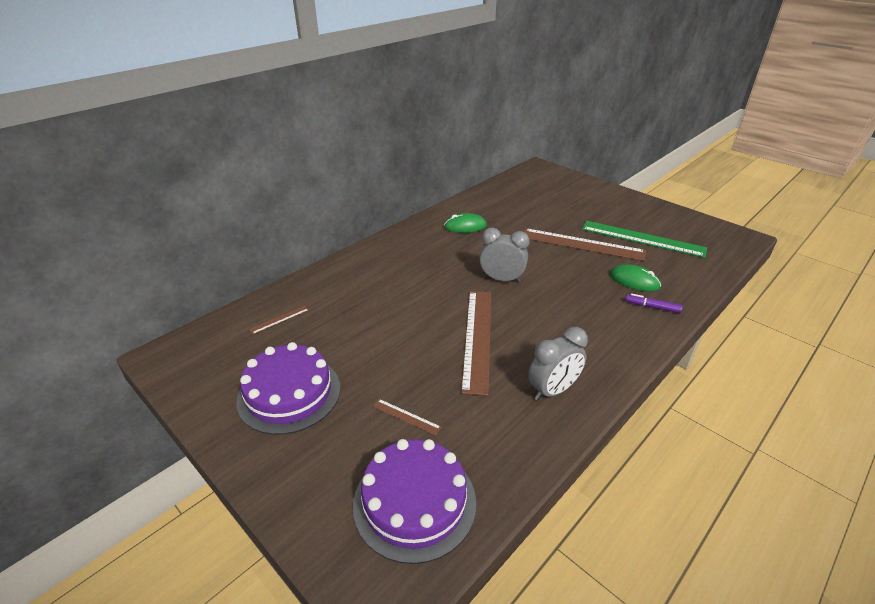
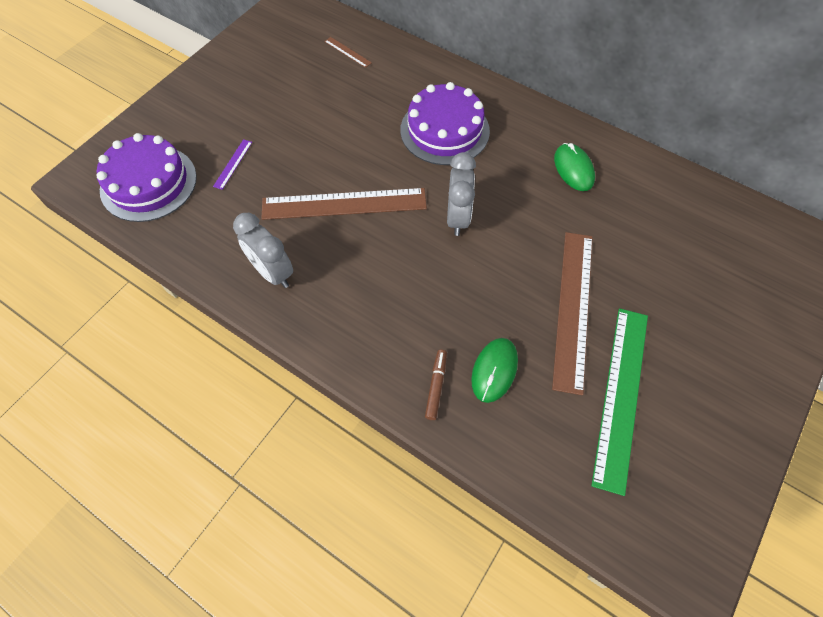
camera: 80 degrees right, 25 degrees up
(289, 393) = (254, 85): purple cake -> purple cake (444, 130)
(406, 416) = (233, 164): brown ruler -> purple ruler
(652, 307) = (436, 386): purple marker -> brown marker

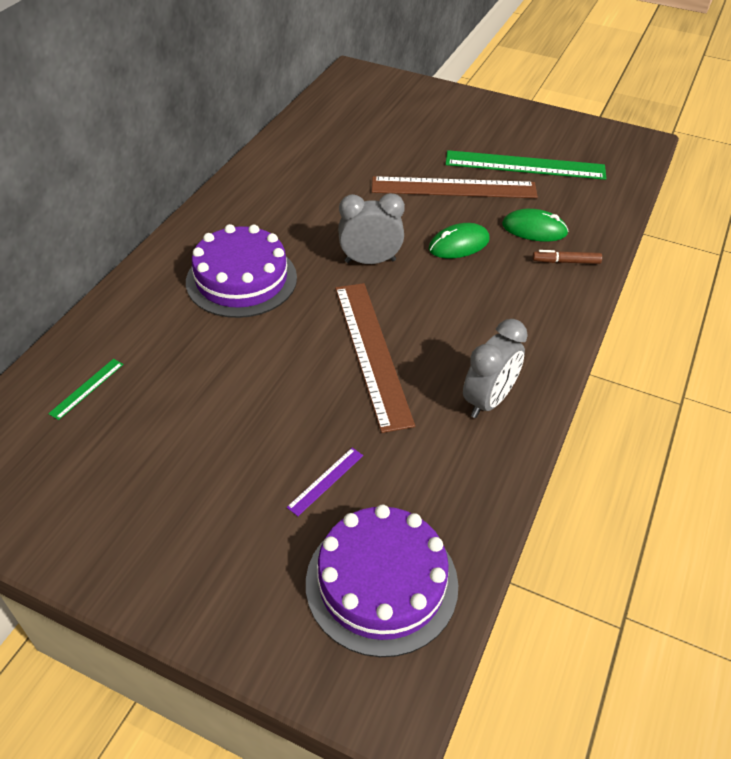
camera: 100 degrees left, 15 degrees down
(233, 164) = (326, 481): purple ruler -> purple ruler turned 60 degrees counterclockwise
(347, 52) = (87, 388): brown ruler -> green ruler
(573, 169) = (289, 188): green mouse -> green mouse (459, 244)

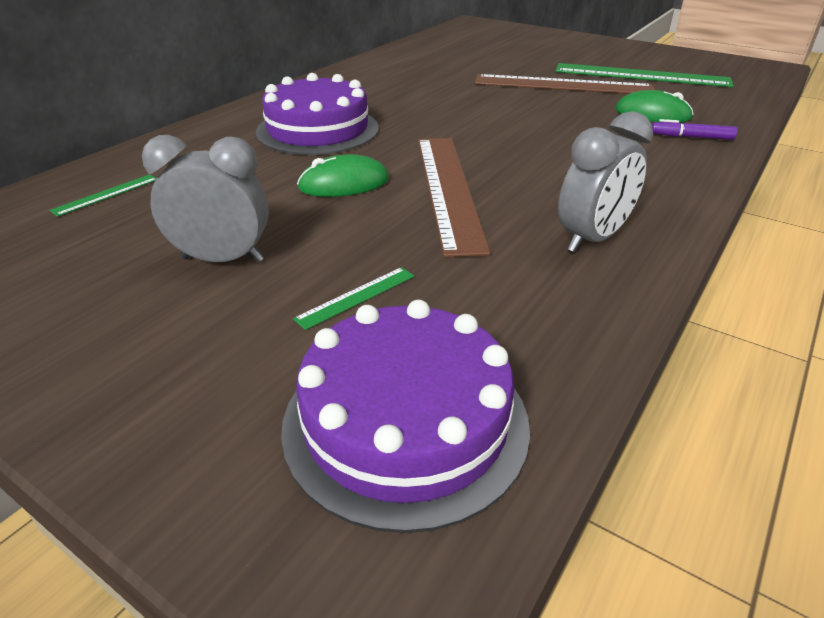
camera: 10 degrees right, 10 degrees down
(326, 481) = (356, 297): purple ruler -> green ruler
(370, 261) = (462, 125): grey clock -> grey clock (223, 259)
(459, 244) = (564, 119): green mouse -> green mouse (344, 183)
(566, 262) = (691, 137): brown marker -> purple marker

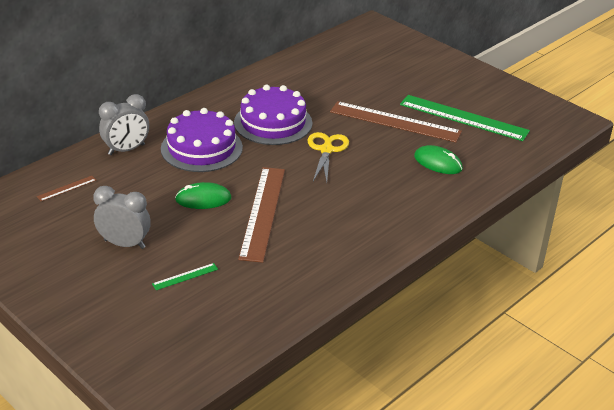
camera: 10 degrees right, 0 degrees up
(106, 194) = (67, 188): green ruler -> brown ruler
(405, 422) = (186, 338): purple cake -> purple cake (273, 123)
(496, 116) = (326, 150): none -> yellow scissors
(592, 239) = (324, 260): grey clock -> grey clock (126, 150)
(691, 137) = (446, 189): purple marker -> none

